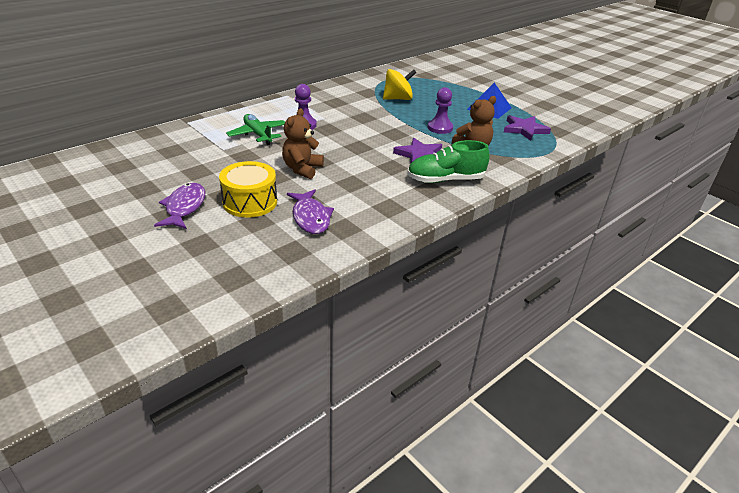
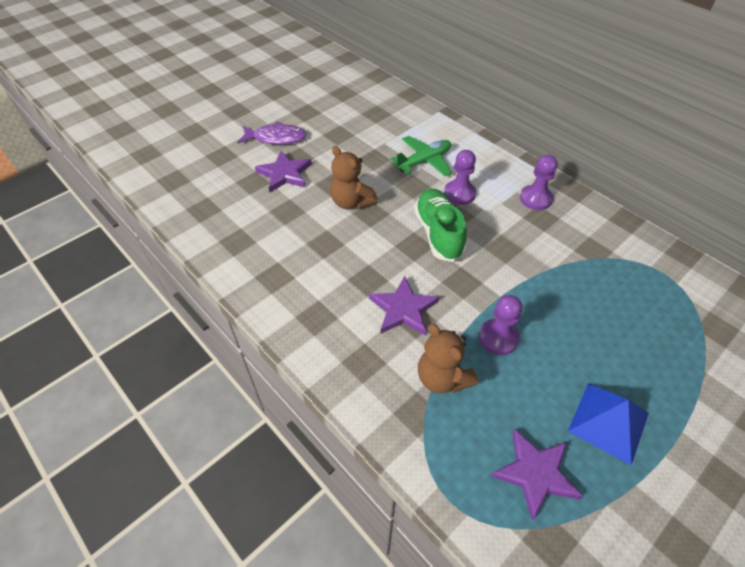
camera: 90 degrees right, 15 degrees up
(250, 202) = (284, 174): yellow drum -> purple star
(302, 169) = (351, 202): brown teddy bear -> brown teddy bear turned 150 degrees counterclockwise
(310, 217) = (256, 216): purple fish -> none
(316, 101) = (535, 199): none -> purple pawn
(398, 99) = (587, 286): yellow spinning top -> none
(445, 180) = (339, 335): green shoe -> green shoe (438, 233)

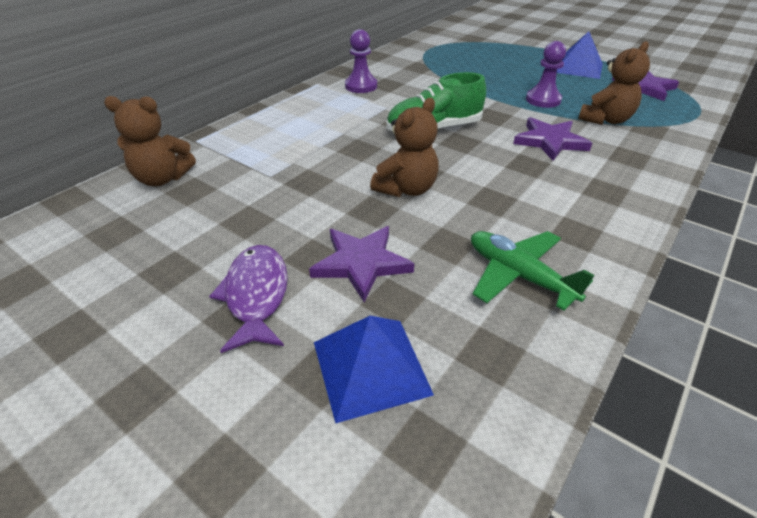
camera: 100 degrees left, 10 degrees down
(216, 170) = (371, 367): none -> blue pyramid
(392, 102) = (162, 178): none -> brown teddy bear
(424, 161) = (310, 144): green plane -> green plane (519, 275)
(459, 194) = (365, 121): purple pawn -> none

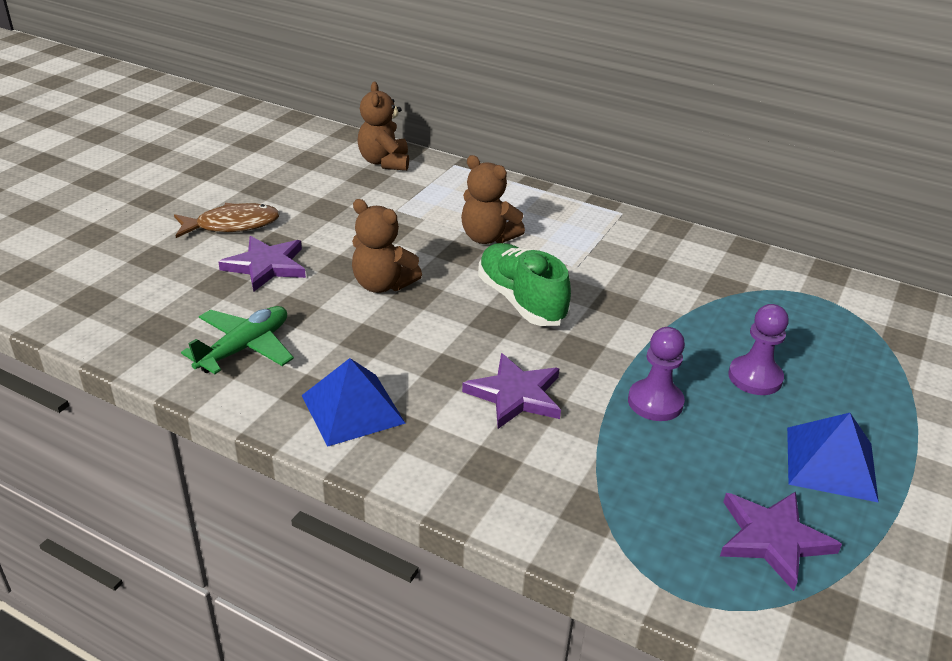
camera: 80 degrees right, 5 degrees down
(256, 295) = (232, 225): purple fish -> brown fish
(361, 86) = (628, 243): purple pawn -> purple pawn (755, 377)
(371, 367) = (155, 276): blue pyramid -> blue pyramid (353, 409)
(605, 120) = (605, 462): brown teddy bear -> brown teddy bear (487, 238)

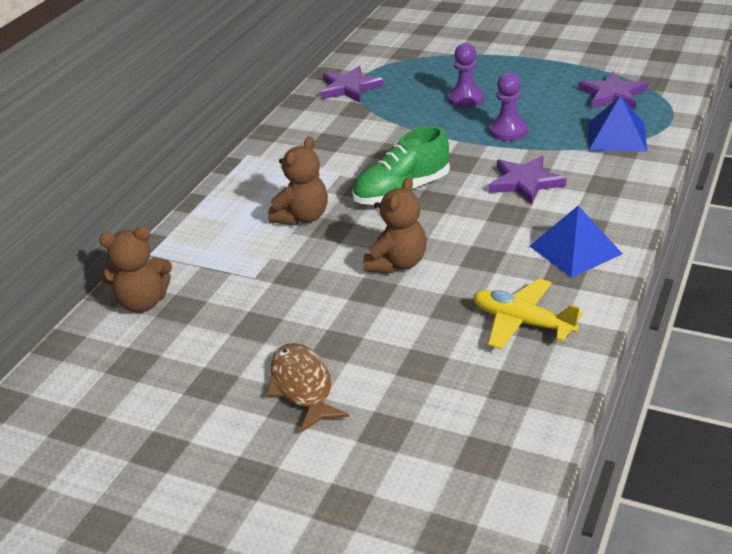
camera: 90 degrees left, 0 degrees up
(244, 348) = (522, 322): green plane -> yellow plane
(266, 266) = (382, 341): purple star -> purple star (350, 88)
(831, 463) = (539, 78): blue pyramid -> blue pyramid (617, 136)

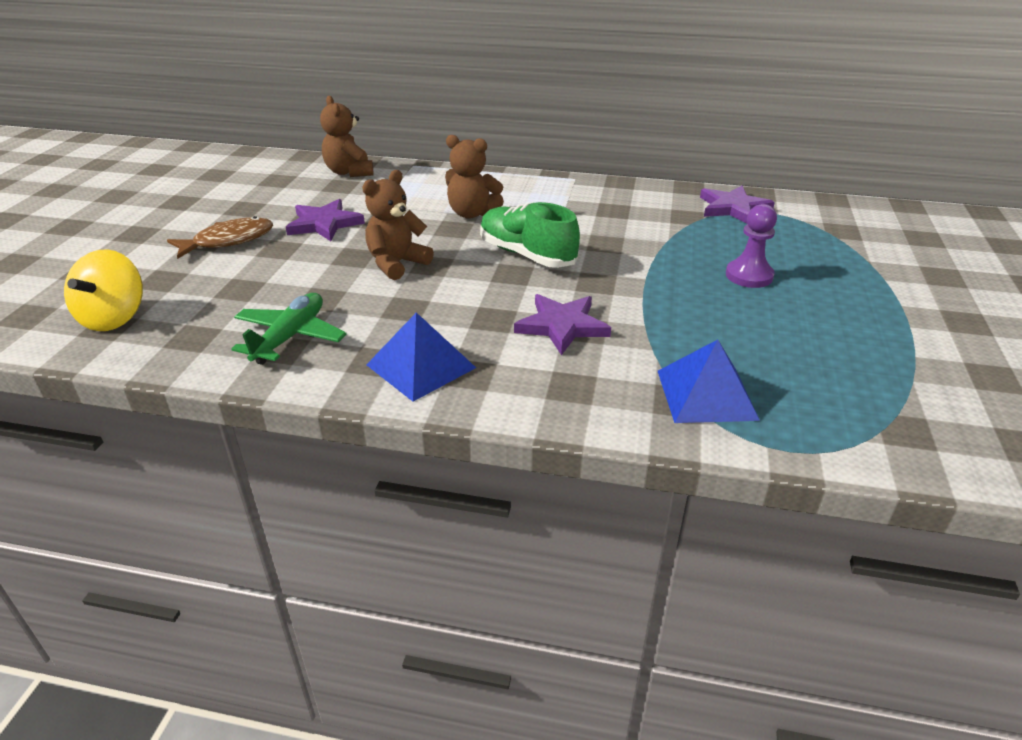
camera: 75 degrees right, 0 degrees up
(397, 263) = (397, 264): brown teddy bear -> brown teddy bear turned 120 degrees clockwise
(466, 454) = (114, 318): none -> yellow spinning top
(508, 131) = (681, 308): purple pawn -> none
(522, 322) = (290, 337): yellow plane -> green plane
(612, 95) = (835, 389): purple star -> purple star (324, 224)

